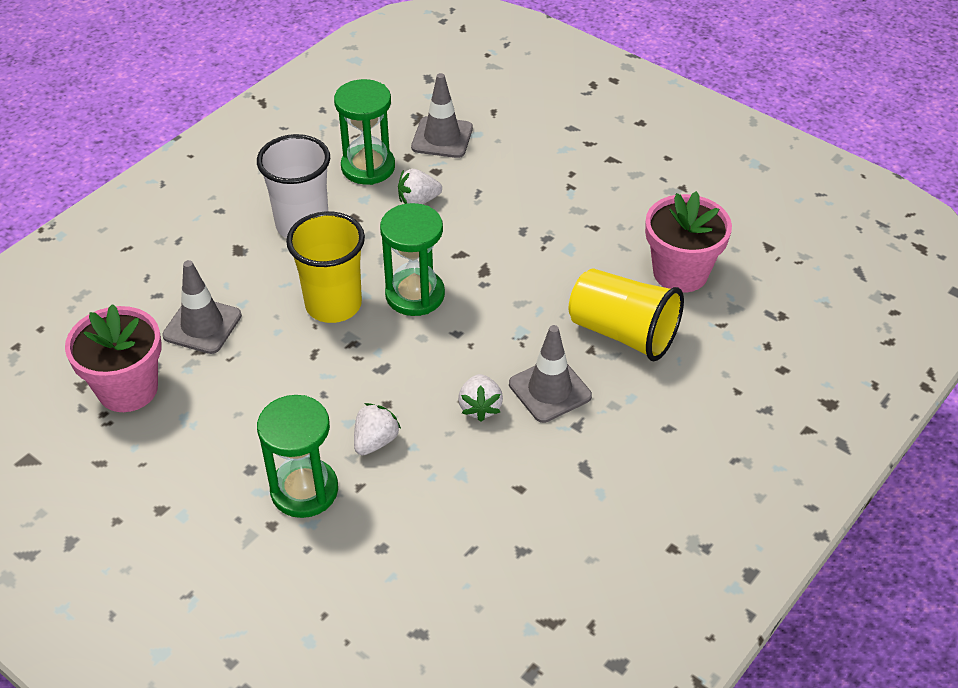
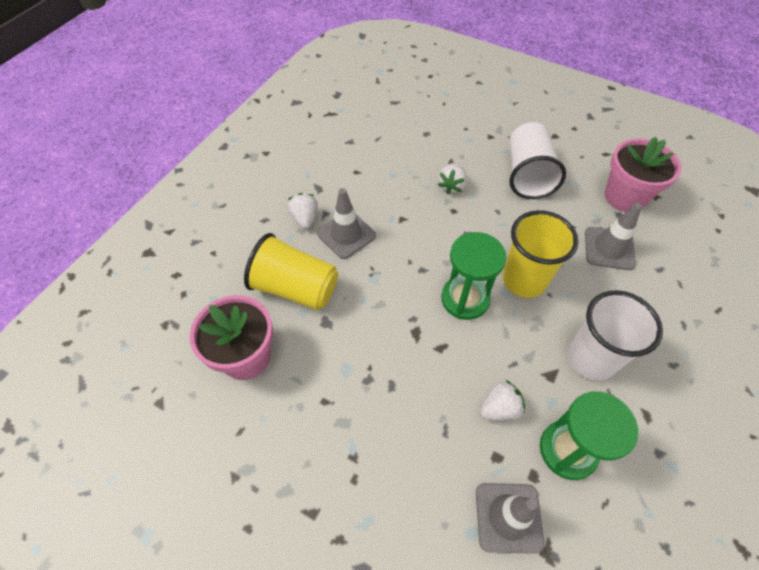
camera: 170 degrees right, 10 degrees up
(249, 443) = (527, 175): none -> white cup
(304, 490) = (481, 154): green hourglass -> none
(480, 407) = (391, 216): white strawberry -> white strawberry (305, 218)

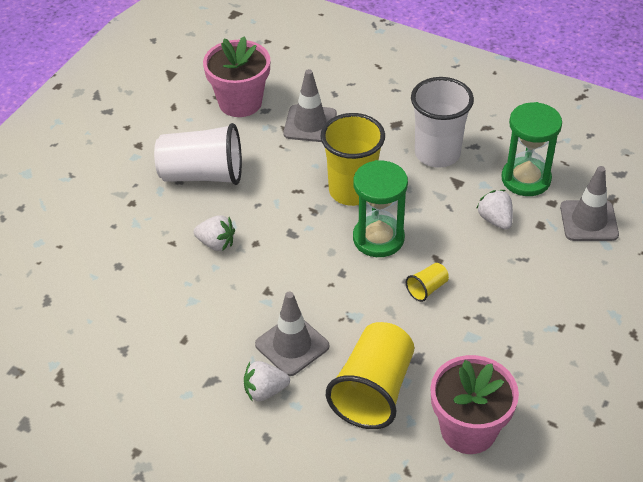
camera: 90 degrees left, 10 degrees down
(404, 335) = (427, 289): none -> yellow cup

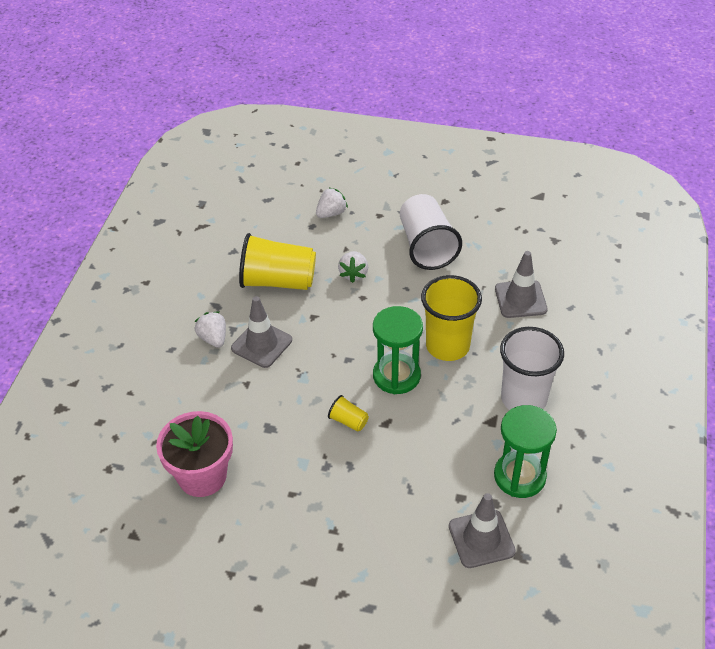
camera: 75 degrees right, 0 degrees up
(240, 102) = (525, 247): pink flower pot -> none
(373, 391) = (228, 405): yellow cup -> yellow cup (278, 281)
(495, 220) = (452, 459): white strawberry -> white strawberry (331, 213)

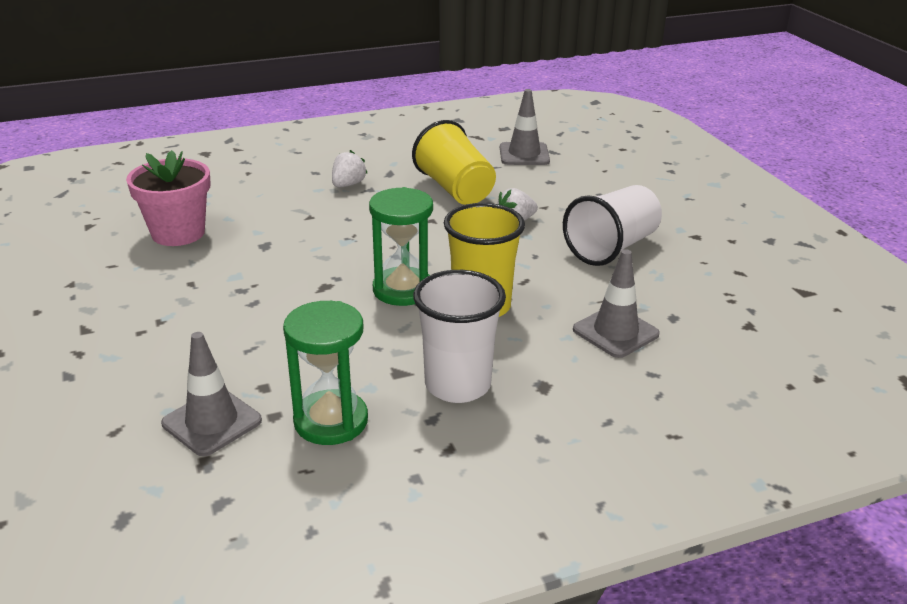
camera: 55 degrees right, 15 degrees down
(261, 344) = (366, 208): grey traffic cone -> grey traffic cone (524, 154)
(331, 213) = (581, 184): white strawberry -> none
(348, 421) = (312, 283): yellow cup -> none

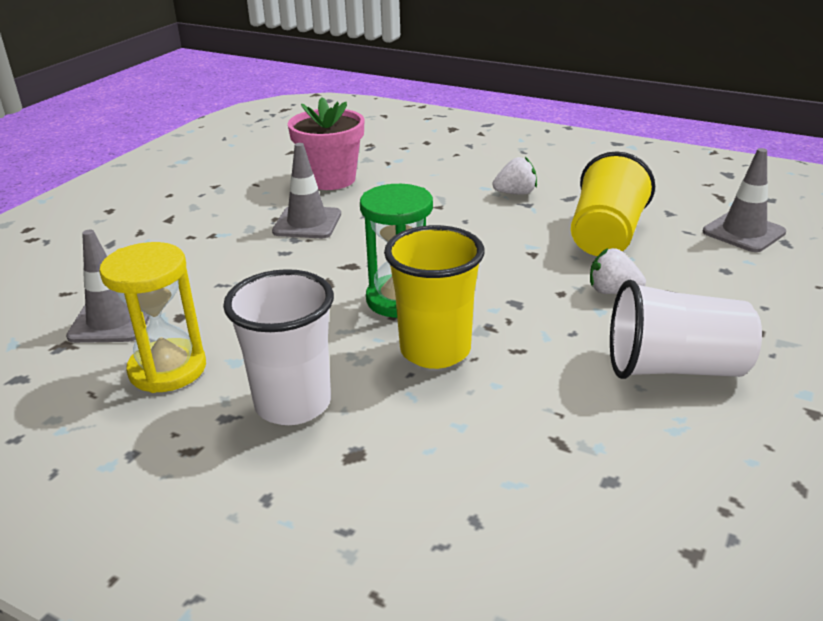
camera: 50 degrees right, 0 degrees up
(331, 421) = (167, 369): green hourglass -> yellow hourglass
(615, 332) = (516, 453): grey traffic cone -> grey traffic cone (307, 223)

